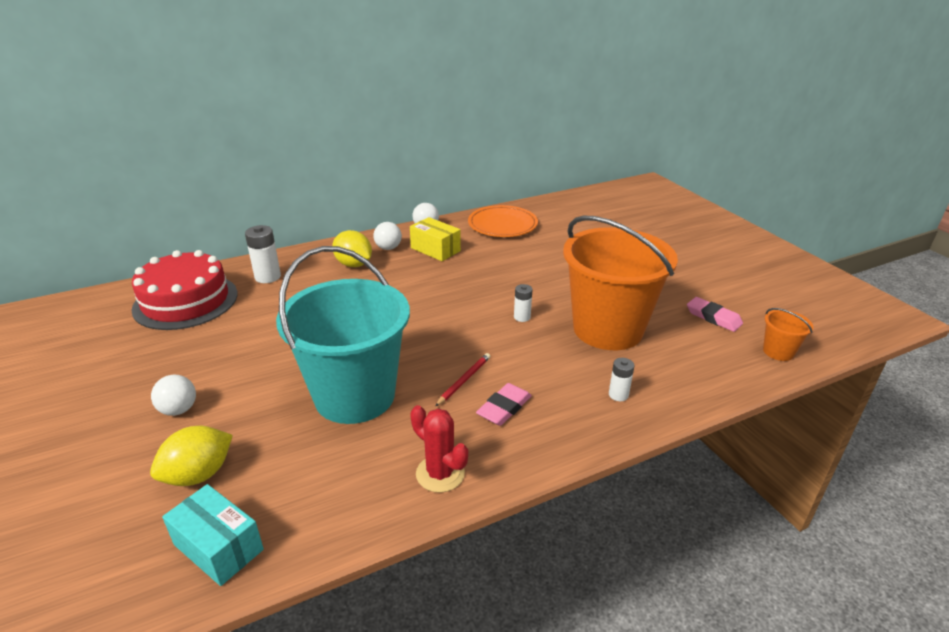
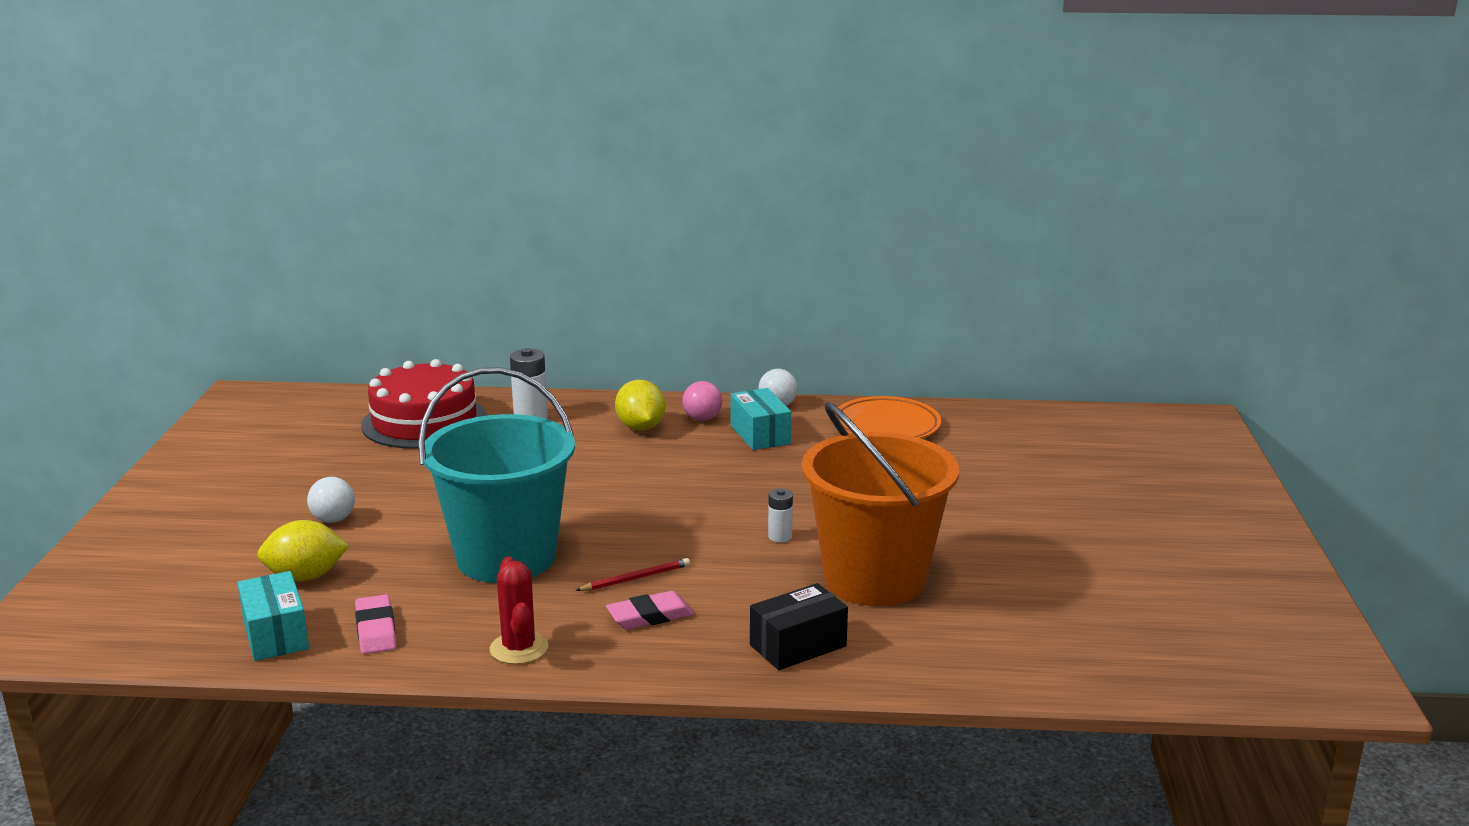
camera: 30 degrees right, 10 degrees down
(388, 248) = (702, 419): white ball -> pink ball
(435, 249) = (760, 434): yellow box -> turquoise box
(618, 395) = (798, 645): white battery -> black box
(713, 317) = (1044, 608): pink eraser -> pink eraser (376, 629)
(778, 352) = (1082, 670): orange bucket -> none

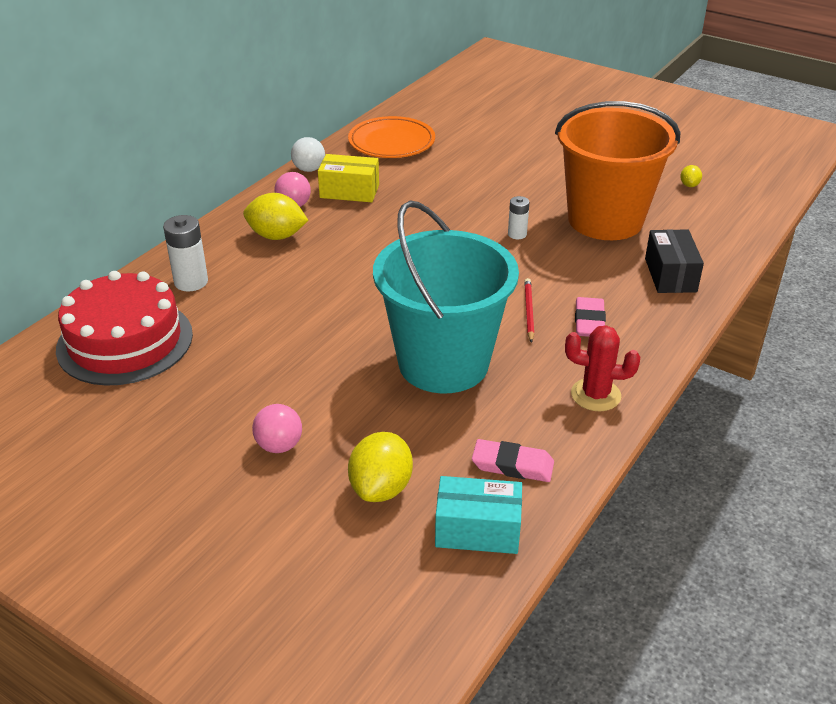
camera: 60 degrees left, 15 degrees up
(333, 520) = (279, 446): white ball -> pink ball
(760, 434) = (349, 191): turquoise box -> yellow box
(1035, 616) = (689, 185): none -> yellow lemon

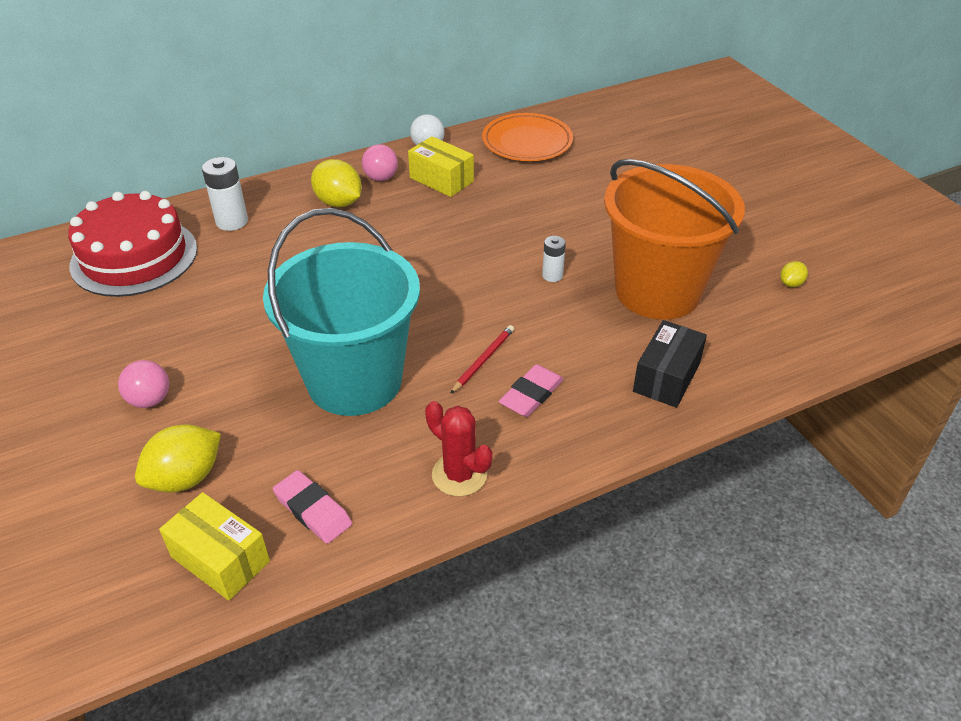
camera: 30 degrees right, 5 degrees up
(477, 530) = (220, 559): turquoise box -> yellow box

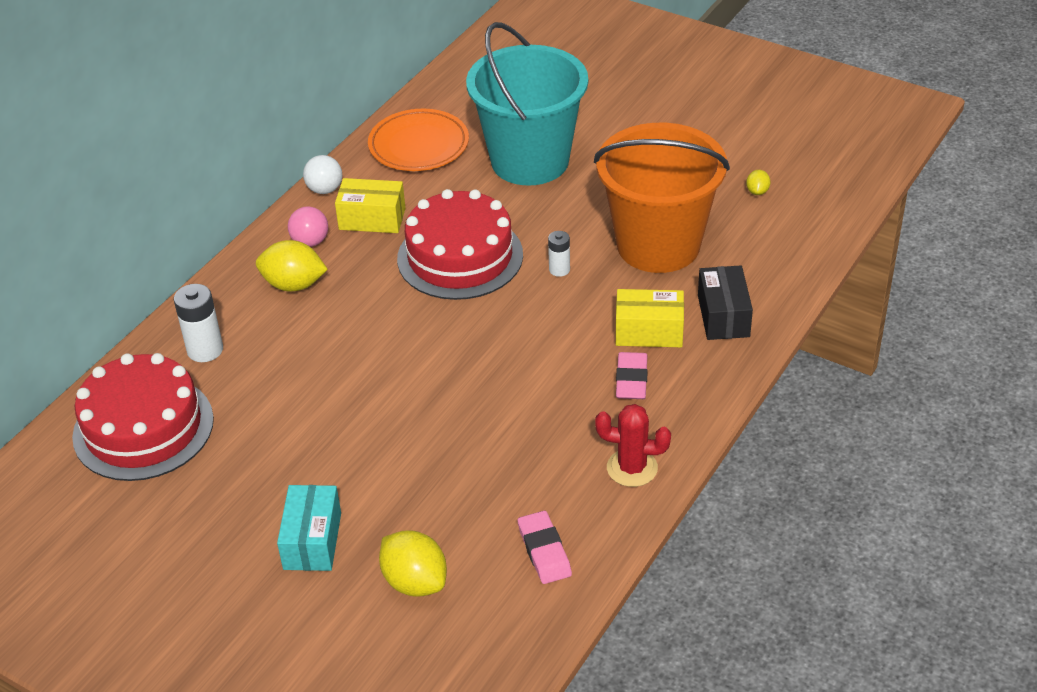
camera: 30 degrees left, 0 degrees up
(150, 400) = (312, 541): pink ball -> turquoise box
(185, 478) = (415, 582): yellow lemon -> yellow lemon turned 60 degrees counterclockwise
(220, 559) = (508, 621): yellow box -> yellow box (649, 331)
(313, 510) = (544, 551): pink eraser -> pink eraser turned 60 degrees clockwise
(354, 381) = (476, 438): turquoise bucket -> turquoise bucket (530, 161)
(481, 233) = (460, 256): none -> red cake
(483, 360) = (568, 370): red pencil -> none

